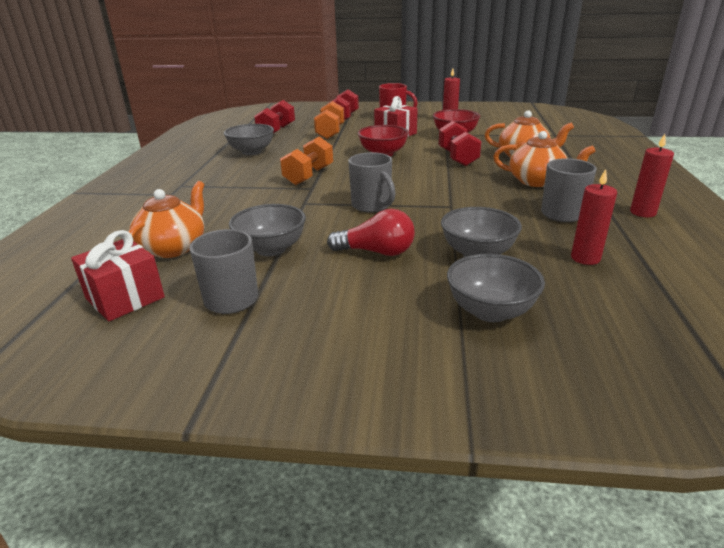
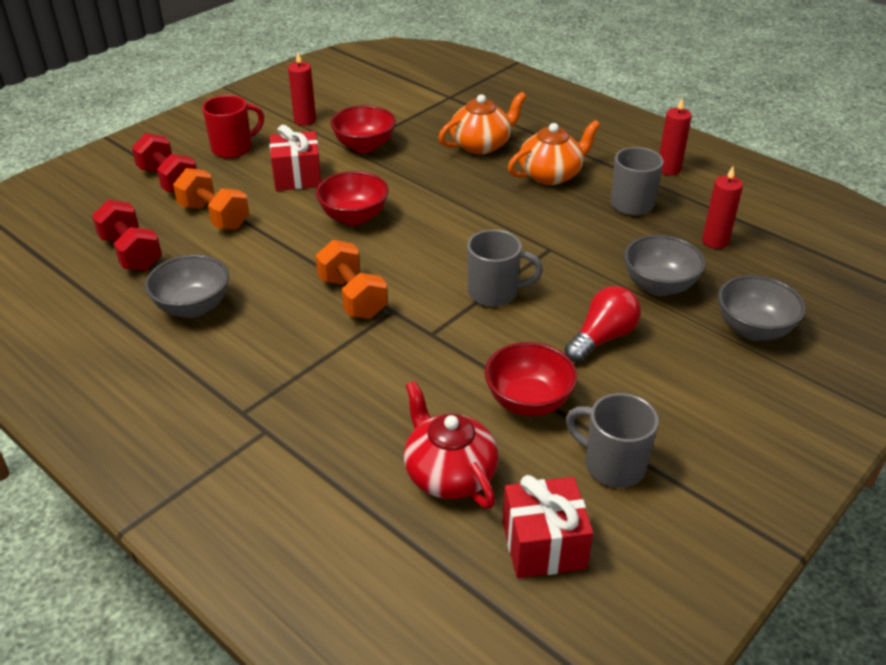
camera: 55 degrees left, 10 degrees up
(174, 247) = (449, 473): orange teapot -> red teapot
(271, 249) = (528, 401): grey bowl -> red bowl
(457, 158) = (434, 180): red dumbbell -> none

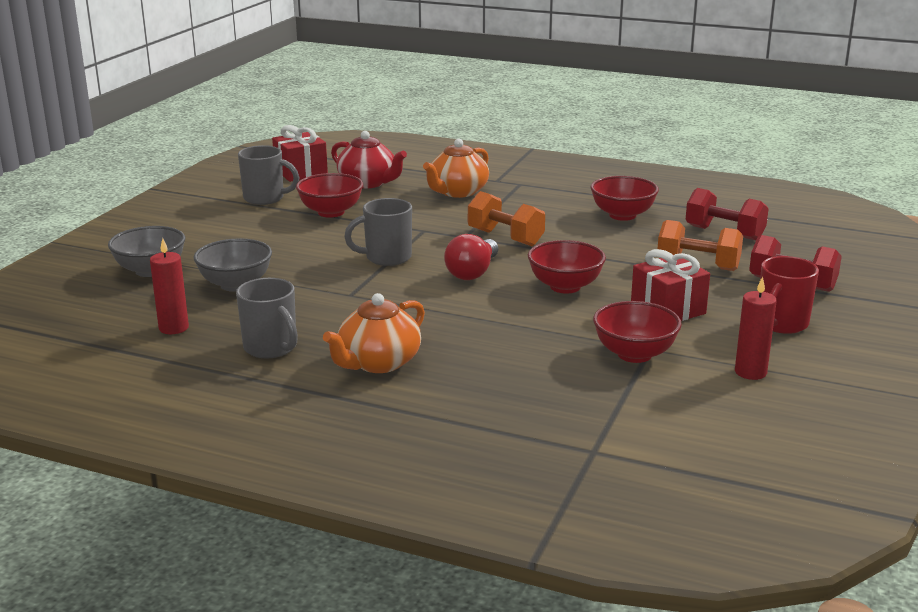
camera: 160 degrees right, 15 degrees down
(193, 307) = (622, 215): grey bowl -> red bowl
(481, 145) = (489, 384): orange teapot -> orange teapot (457, 192)
(602, 338) = (283, 247): red light bulb -> red light bulb (473, 272)
(668, 169) = (224, 397): red candle -> none

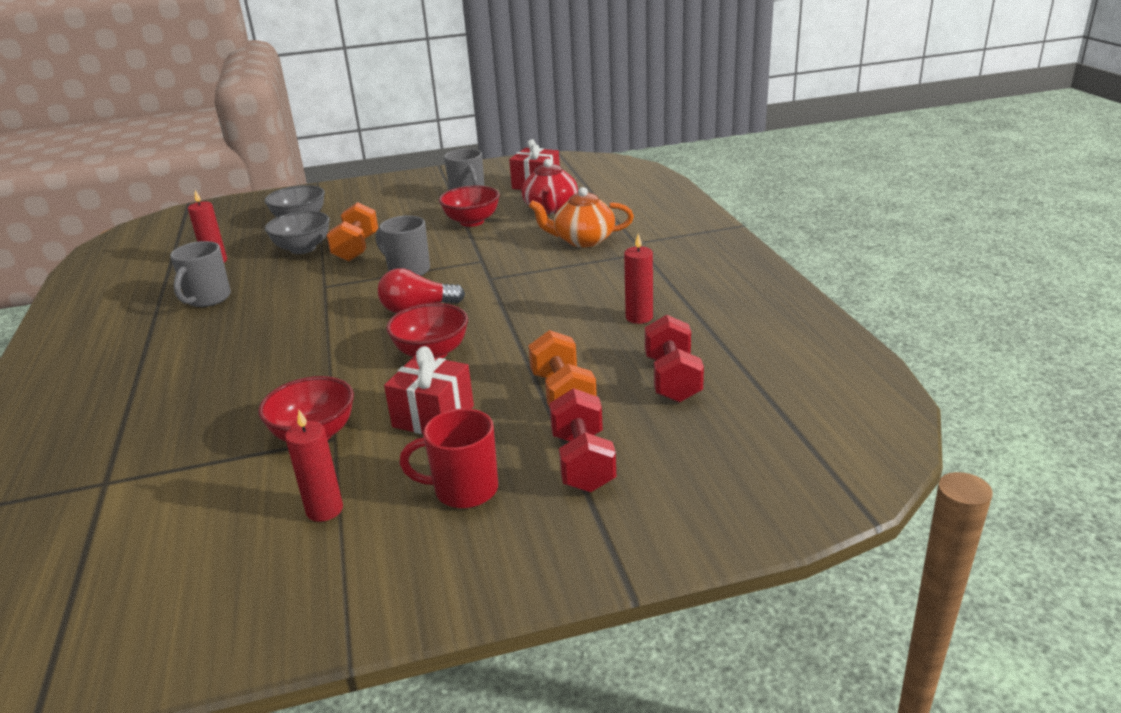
camera: 55 degrees right, 5 degrees up
(378, 363) = (211, 340): orange teapot -> none
(505, 238) = (508, 292): orange dumbbell -> orange dumbbell (356, 248)
(622, 215) = (639, 317): red bowl -> red candle

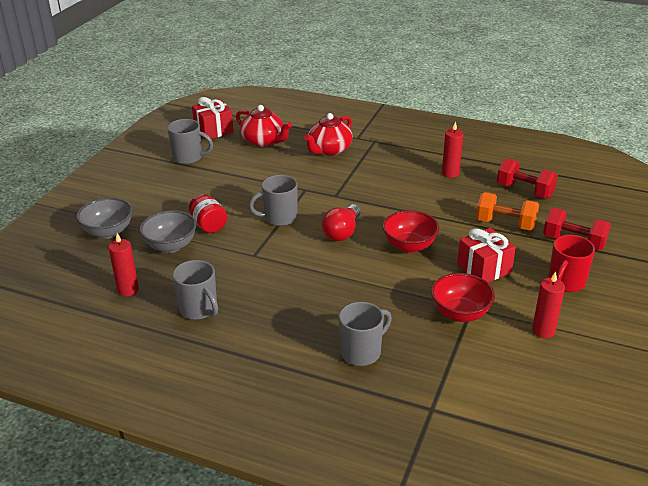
camera: 55 degrees left, 5 degrees up
(190, 402) = (362, 352): none -> grey mug
(356, 248) = (209, 225): orange dumbbell -> red jar
(472, 222) = (237, 171): red bowl -> none
(583, 240) = (329, 150): orange teapot -> red teapot

